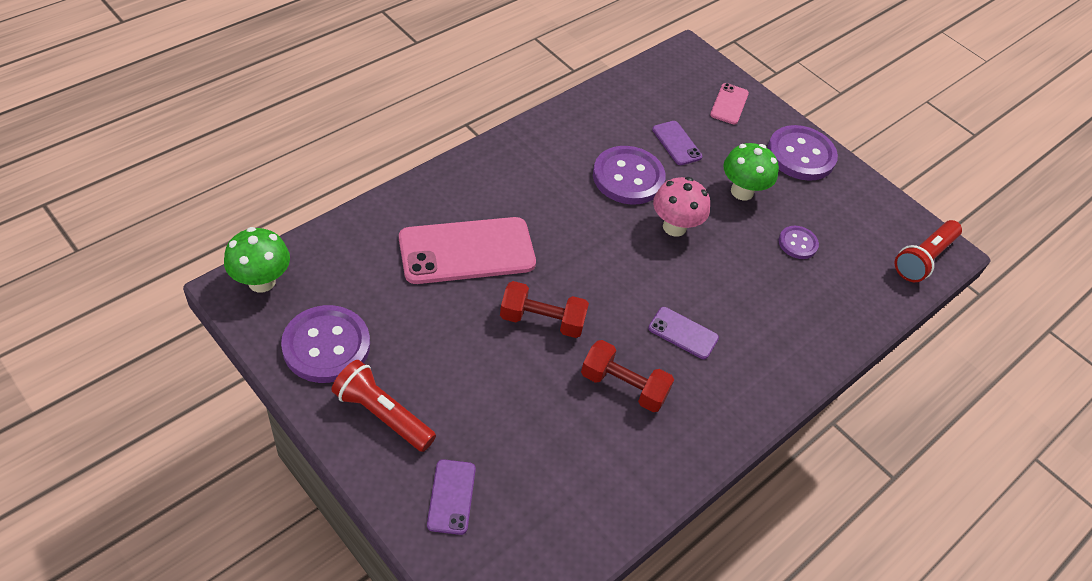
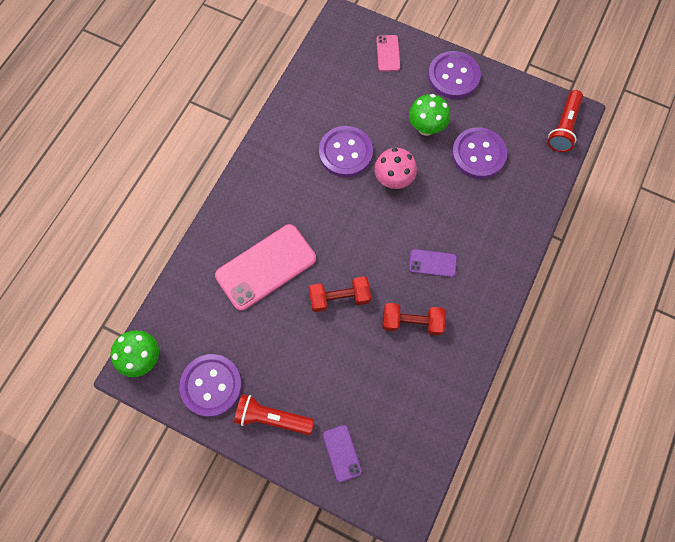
camera: 15 degrees left, 20 degrees up
(676, 143) = (366, 106): purple phone -> none
(797, 243) = (478, 154): purple button -> purple button, size x1.88

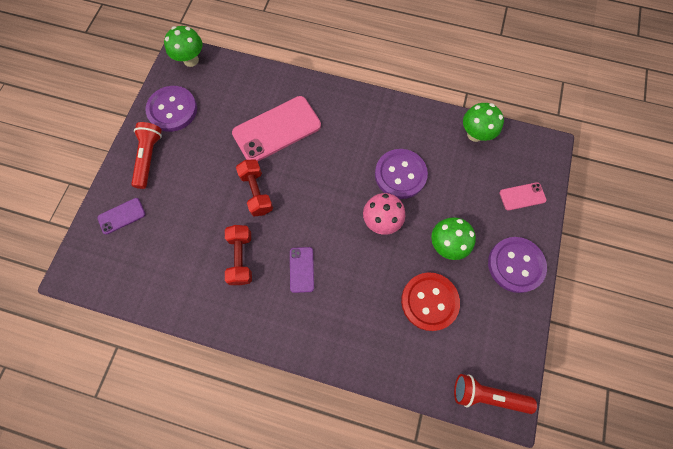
camera: 80 degrees right, 0 degrees up
(266, 267) = (277, 129): pink phone -> pink phone turned 75 degrees counterclockwise
(314, 76) = (475, 134): none -> green mushroom
(478, 154) = (429, 301): purple button -> red button

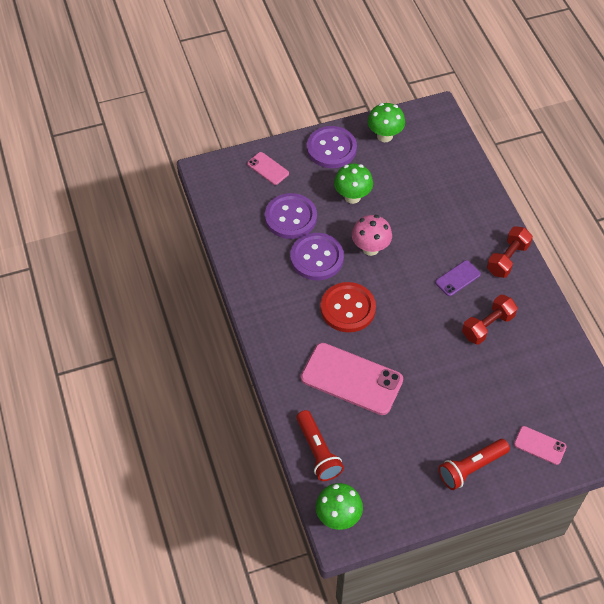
camera: 125 degrees left, 15 degrees down
(122, 216) = (539, 445): purple phone -> pink phone
(172, 110) = (407, 488): purple button -> purple button (290, 217)
(256, 192) = (424, 353): red dumbbell -> red dumbbell (507, 259)
(429, 301) = (406, 185): red button -> red button (348, 308)
(475, 134) = (232, 225): green mushroom -> green mushroom (385, 136)
(487, 395) = (440, 125): red flashlight -> red flashlight (318, 451)

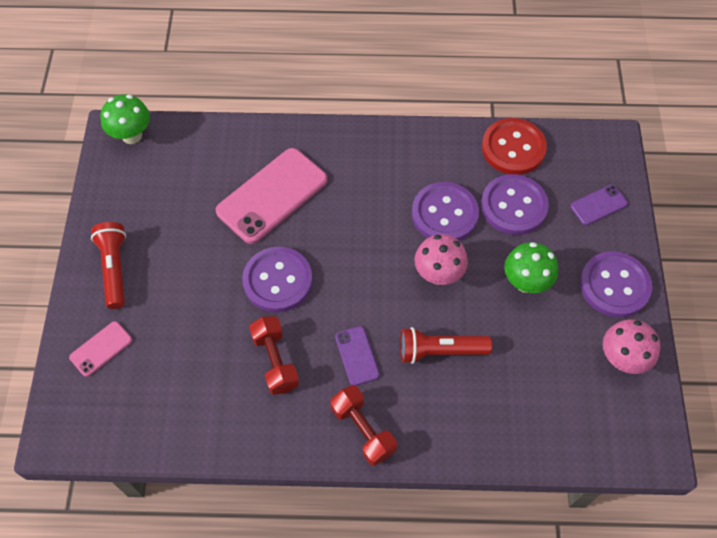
camera: 110 degrees right, 5 degrees up
(268, 168) = (598, 205): pink phone -> purple phone
(318, 451) = (206, 140): red flashlight -> red flashlight (440, 351)
(348, 308) = (362, 222): red button -> red button (513, 148)
(385, 136) = (622, 359): green mushroom -> pink mushroom
(424, 347) = (277, 280): none -> purple button

